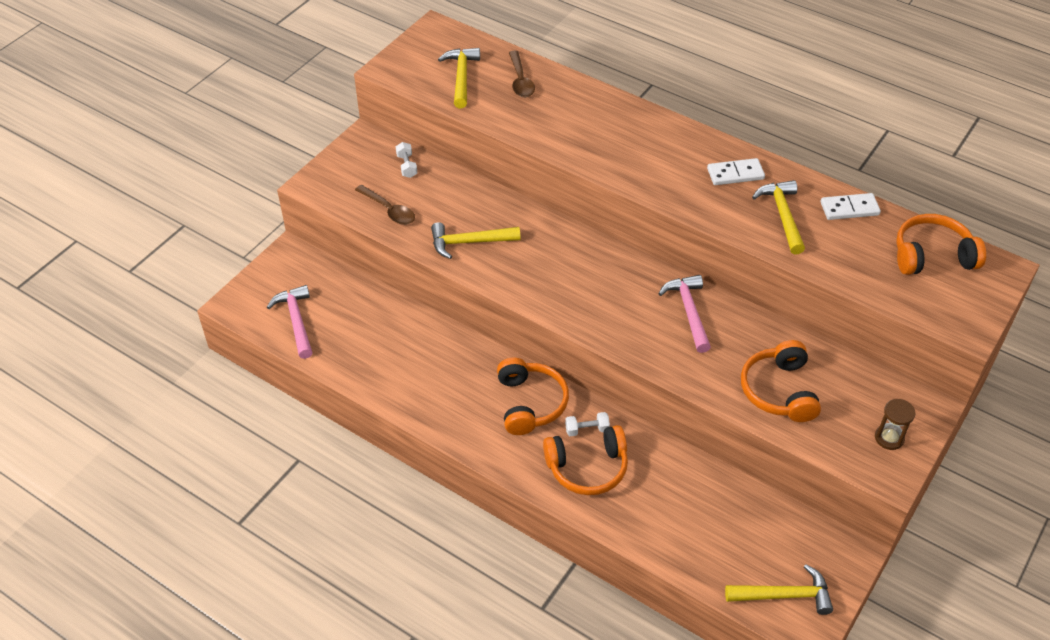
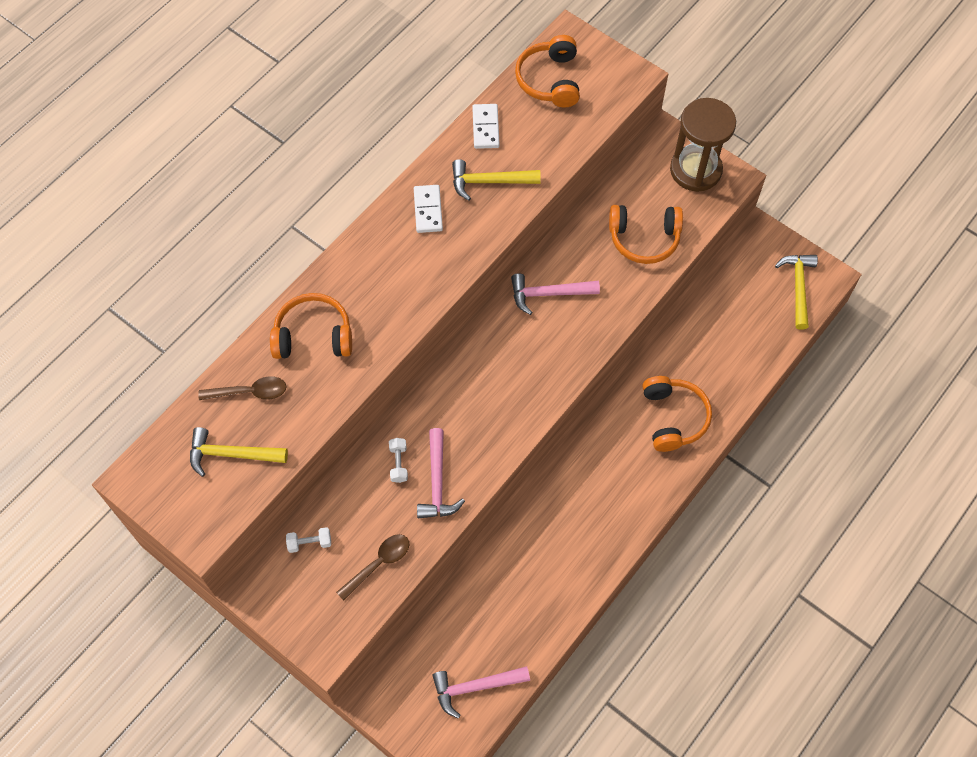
camera: 85 degrees left, 15 degrees up
(469, 242) = (437, 482): yellow hammer -> pink hammer
(530, 403) = (599, 460): orange headphones -> orange headphones (313, 336)
(587, 429) = (631, 413): white dumbbell -> white dumbbell (398, 463)
(889, 438) = (695, 170): brown hourglass -> brown hourglass, size x2.15

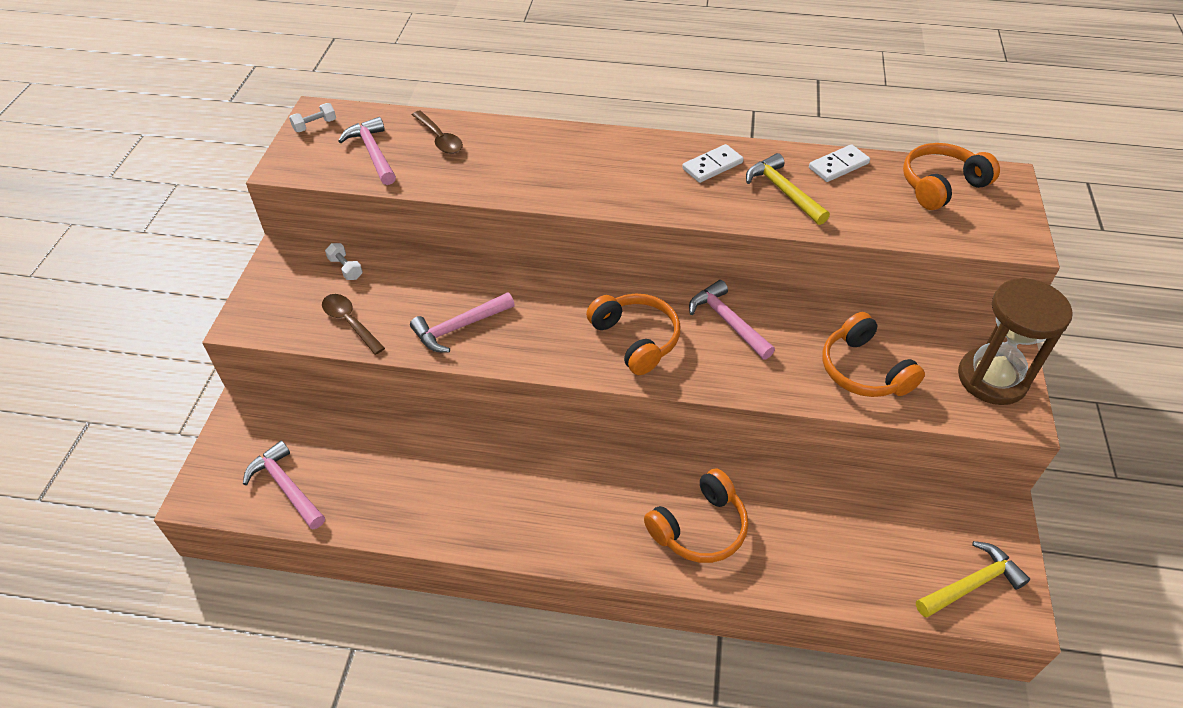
camera: 60 degrees right, 15 degrees down
(231, 454) = (373, 153): yellow hammer -> pink hammer
(313, 336) = (522, 151): orange headphones -> orange headphones (635, 339)
(379, 563) = (350, 322): brown spoon -> brown spoon turned 150 degrees counterclockwise
(398, 463) = (461, 292): white dumbbell -> white dumbbell (315, 125)

